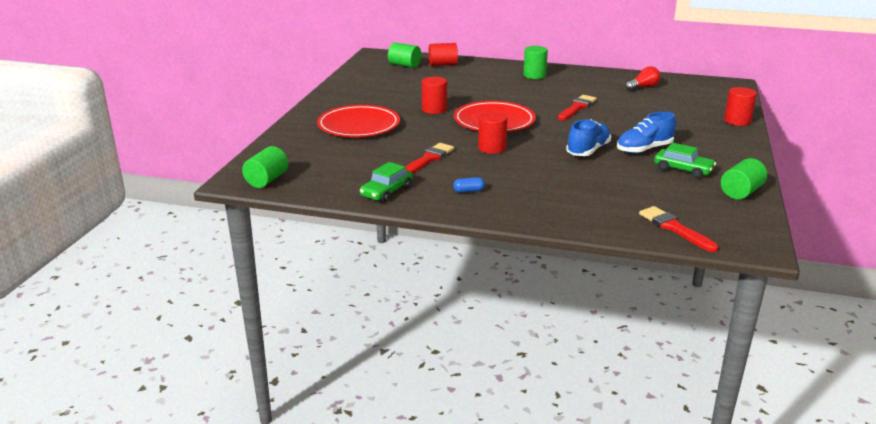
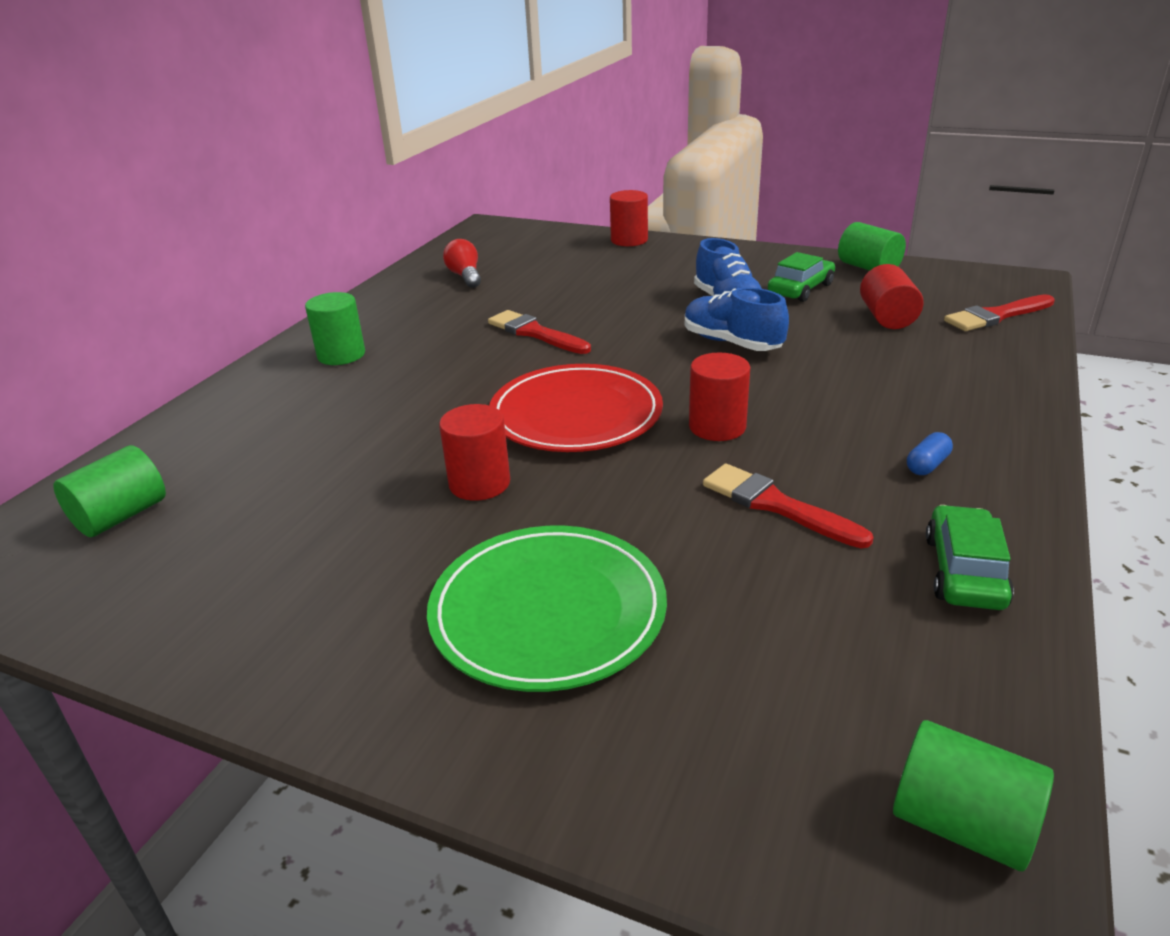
camera: 80 degrees left, 5 degrees up
(358, 125) = (548, 612): red plate -> green plate
(386, 191) = (964, 571): green car -> green car turned 120 degrees counterclockwise
(443, 65) = (173, 456): red cylinder -> red cylinder (887, 317)
(468, 191) = (927, 465): blue capsule -> blue capsule turned 45 degrees clockwise

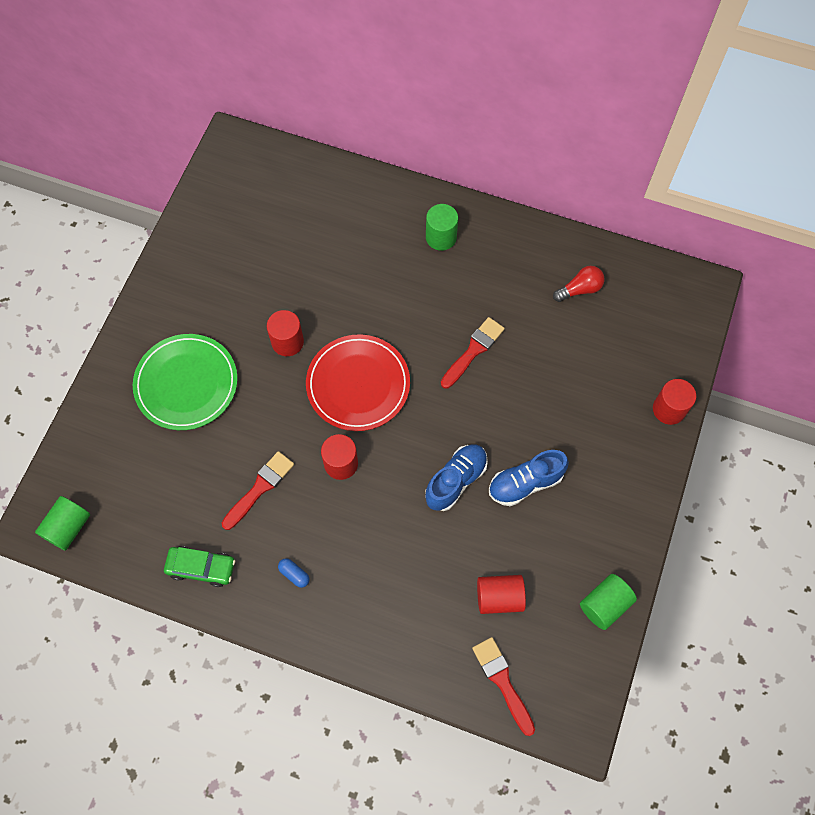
camera: 85 degrees right, 35 degrees up
(121, 516) = (268, 187): green cylinder -> none
(800, 289) = (556, 541): green car -> none

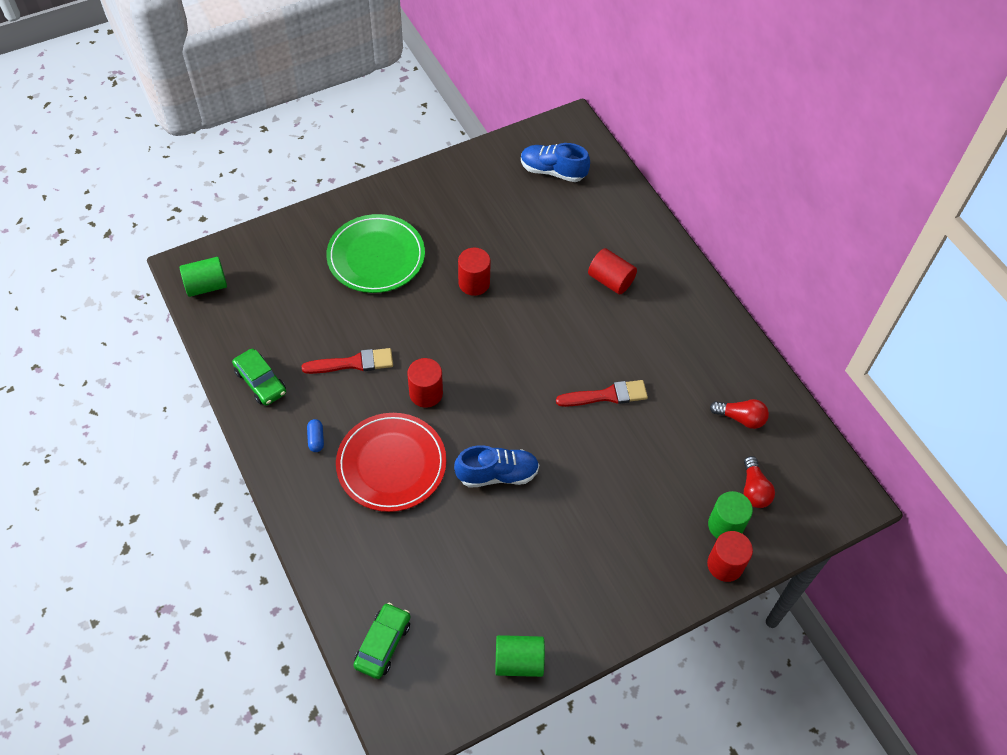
camera: 40 degrees right, 10 degrees down
(358, 384) = (494, 350): red plate -> red plate (391, 464)
(441, 237) = (664, 298): green cylinder -> green cylinder (725, 525)
(499, 597) = (443, 583): red cylinder -> red cylinder (610, 280)
(502, 681) = (383, 644): red brush -> green car
(525, 483) = (549, 520): blue shoe -> blue shoe (553, 171)
(637, 336) = (754, 490): none -> red light bulb

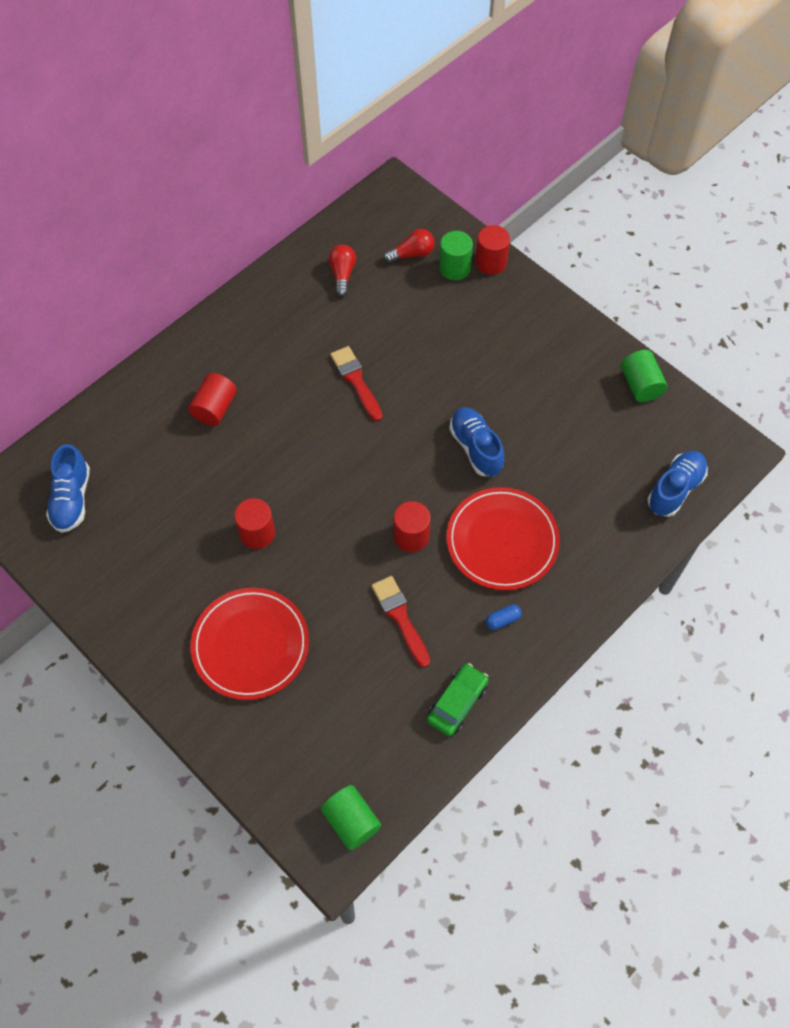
camera: 105 degrees left, 5 degrees up
(376, 257) = (250, 645): green plate -> red plate
(383, 644) = (675, 489): green car -> blue shoe

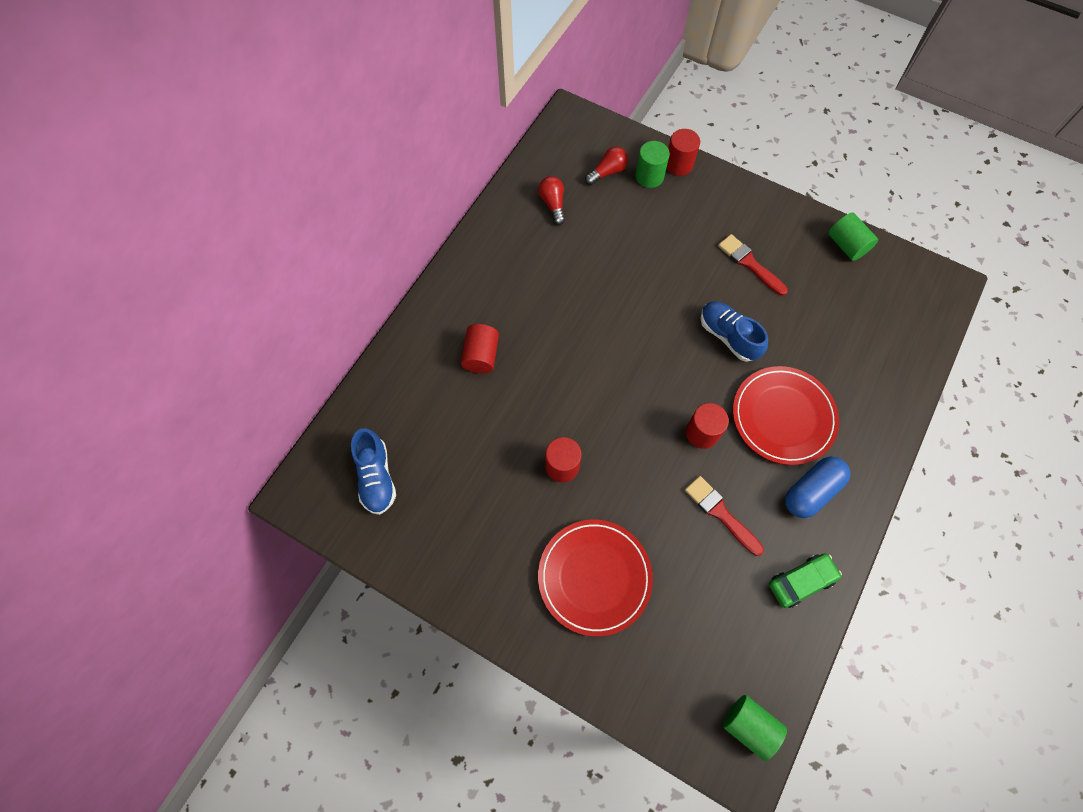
camera: 15 degrees left, 5 degrees up
(356, 381) = (600, 299): red brush -> red brush (749, 263)
(457, 703) = (801, 581): green car -> green car turned 45 degrees clockwise
(502, 620) = (811, 491): blue capsule -> blue capsule, size x2.13
(675, 489) = (911, 332): blue shoe -> none

